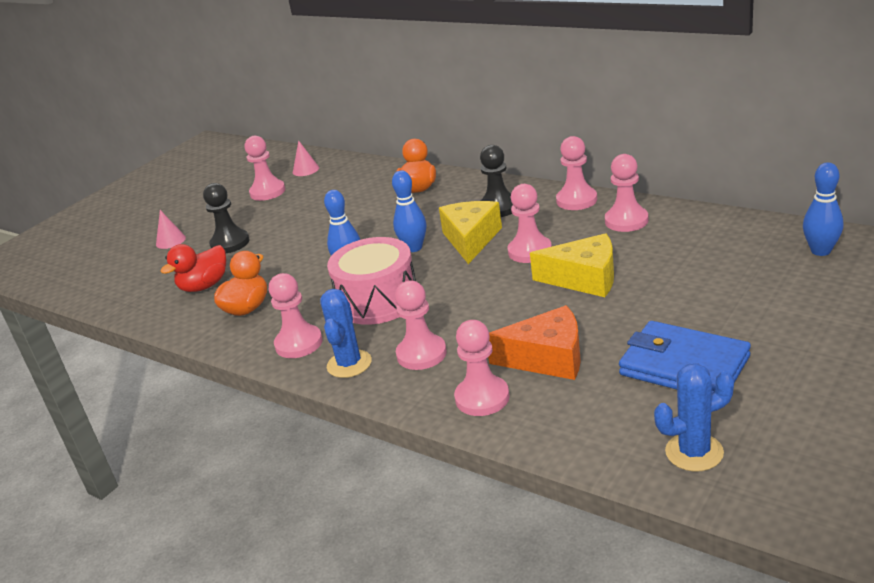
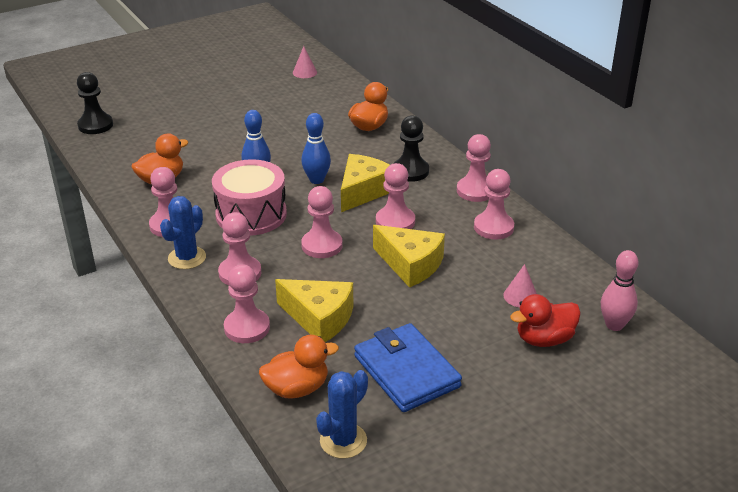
camera: 20 degrees right, 5 degrees up
(170, 241) = (160, 97): pink cone -> pink cone (520, 296)
(204, 286) = (150, 147): red duck -> red duck (544, 339)
(230, 243) = (197, 117): black pawn -> black pawn (95, 125)
(267, 192) = (260, 82): pink pawn -> pink pawn (322, 245)
(547, 358) = (319, 318): orange cheese -> yellow cheese
(595, 428) = (297, 388): none -> orange duck
(694, 452) = (343, 441): blue cactus -> blue cactus turned 60 degrees counterclockwise
(820, 251) = (614, 325): blue bowling pin -> pink bowling pin

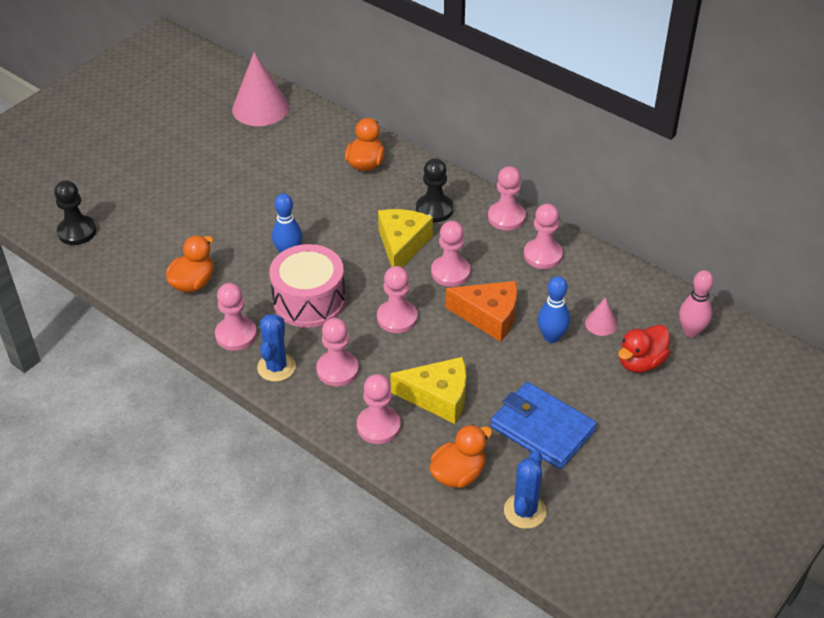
camera: 20 degrees left, 10 degrees up
(304, 72) = (260, 108): pink cone -> pink cone, size x2.11
(316, 180) = (349, 243): blue bowling pin -> blue bowling pin (551, 337)
(410, 264) = (489, 316): yellow cheese -> orange cheese

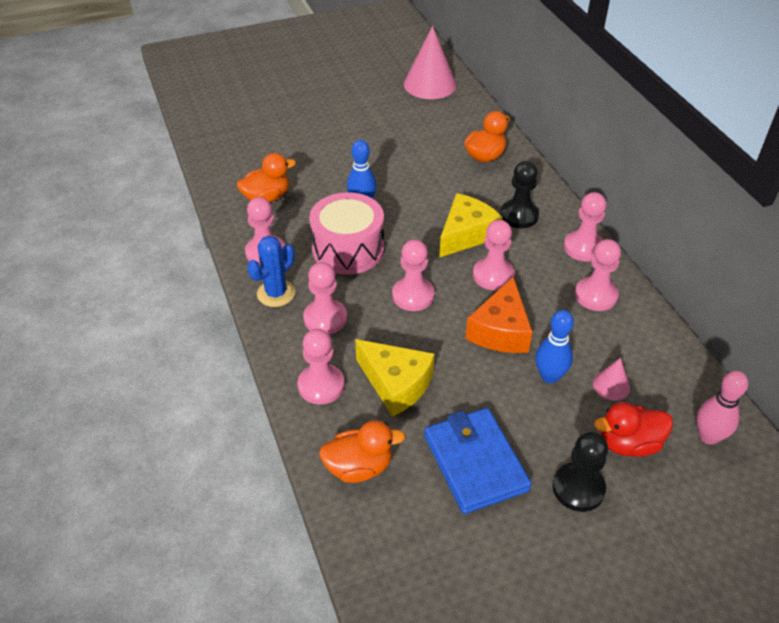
camera: 30 degrees right, 0 degrees up
(77, 232) = (214, 126): black pawn -> black pawn (578, 488)
(489, 316) = (500, 330): orange cheese -> orange cheese turned 60 degrees clockwise
(525, 511) = (395, 539): blue cactus -> none

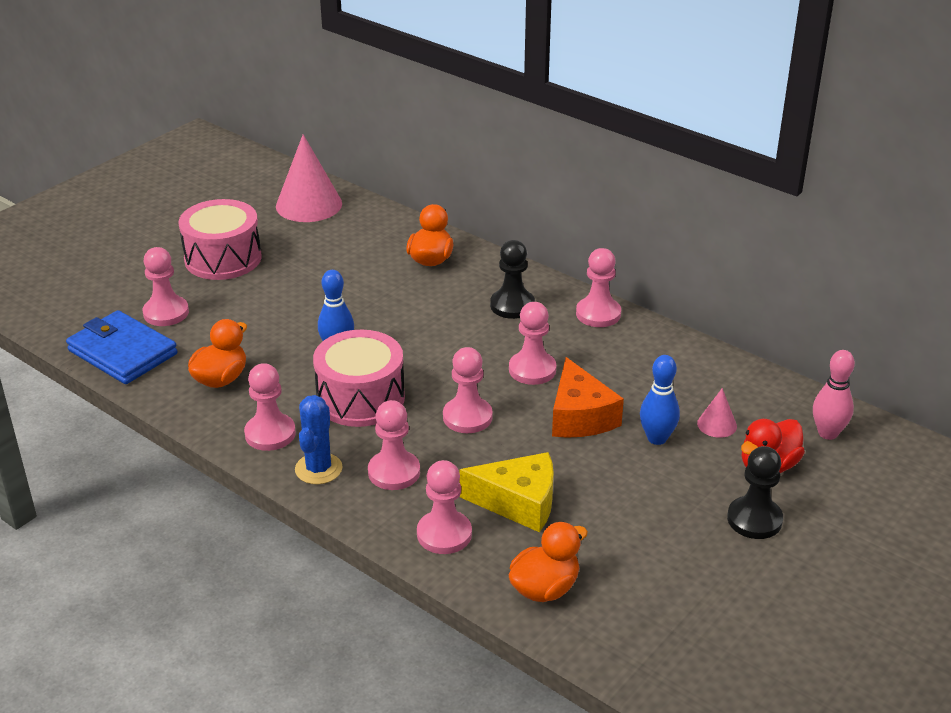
camera: 30 degrees left, 10 degrees down
(339, 107) = (223, 258): none -> pink drum
(466, 234) = (473, 341): yellow cheese -> none
(475, 463) = (649, 538): blue wallet -> blue wallet (122, 352)
(596, 295) = (643, 352): pink pawn -> pink pawn (166, 313)

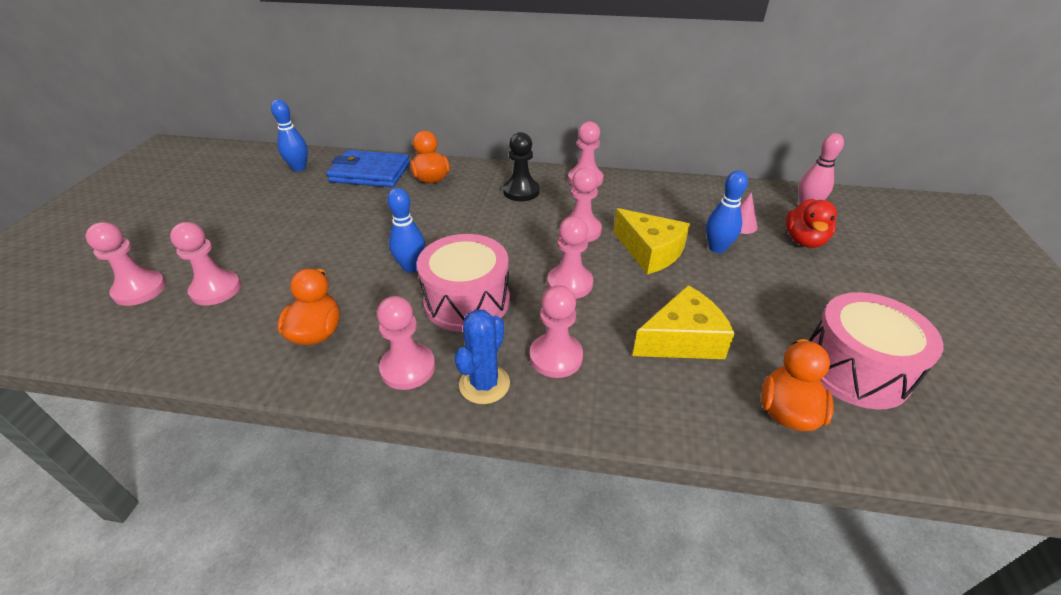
camera: 30 degrees left, 5 degrees up
(122, 352) = (187, 344): blue wallet -> blue wallet (370, 173)
(223, 258) = (247, 226): pink drum -> pink drum (855, 369)
(309, 205) = (299, 168): pink cone -> blue bowling pin
(318, 469) = (484, 384): blue cactus -> blue cactus turned 45 degrees clockwise
(444, 534) = (655, 398): pink pawn -> pink pawn (140, 290)
(580, 416) = (650, 252): orange cheese -> yellow cheese
(754, 519) = (845, 281): black pawn -> none

